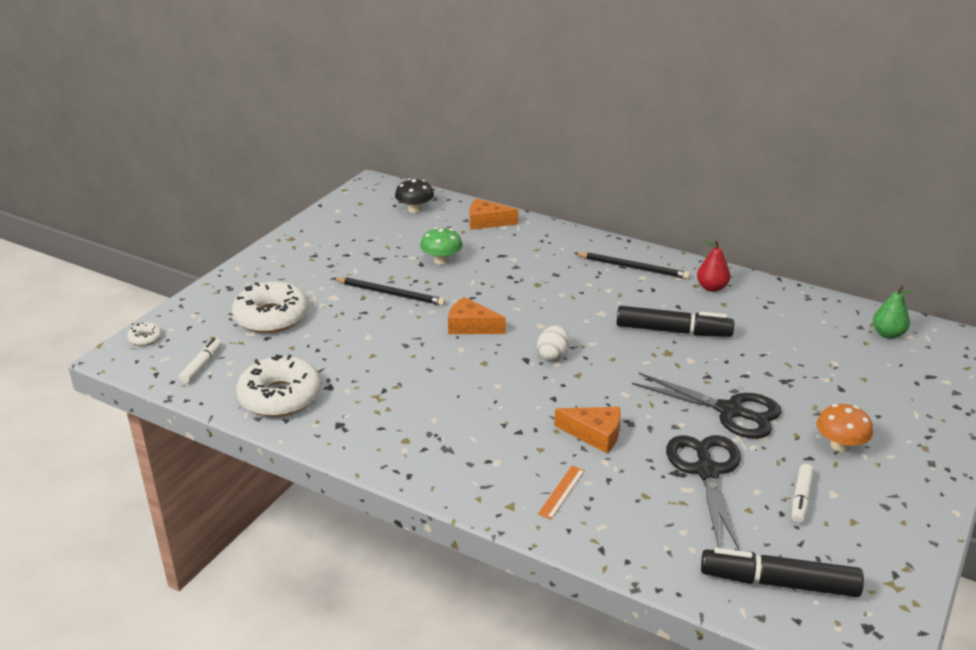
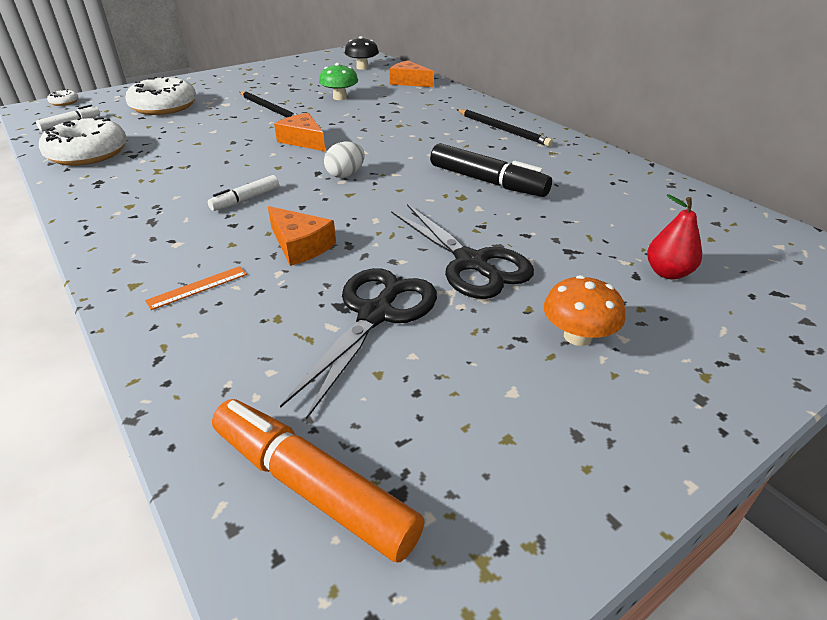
camera: 25 degrees right, 5 degrees up
(711, 288) = (567, 157): red pear -> red pear (667, 273)
(779, 583) = (313, 487): black marker -> orange marker
(801, 498) = (461, 383): white marker -> white marker (246, 199)
(888, 334) = (749, 237): green pear -> none

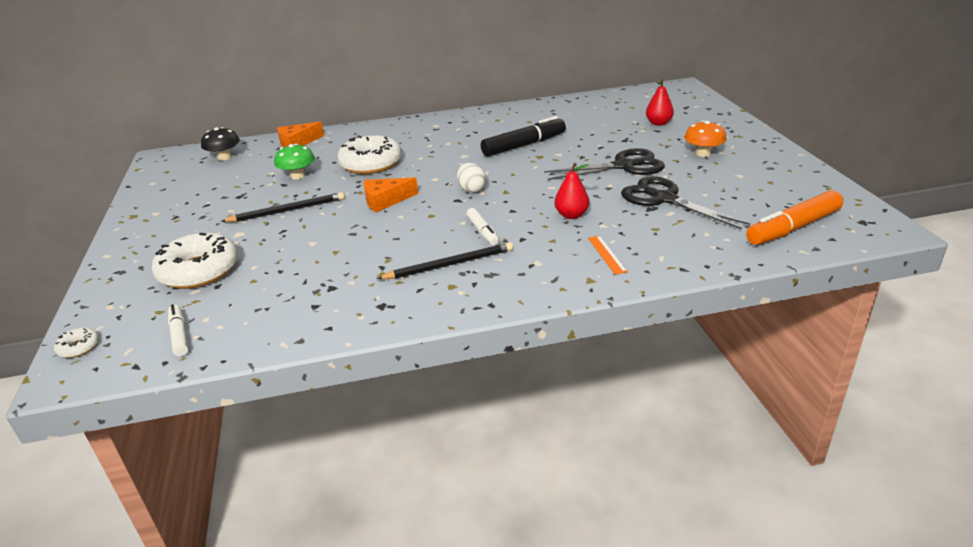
camera: 65 degrees left, 5 degrees down
(88, 153) = (297, 316): white donut -> white donut (371, 164)
(300, 246) = (571, 215): orange cheese -> red pear
(502, 130) = (444, 126): black pencil -> black pencil (450, 264)

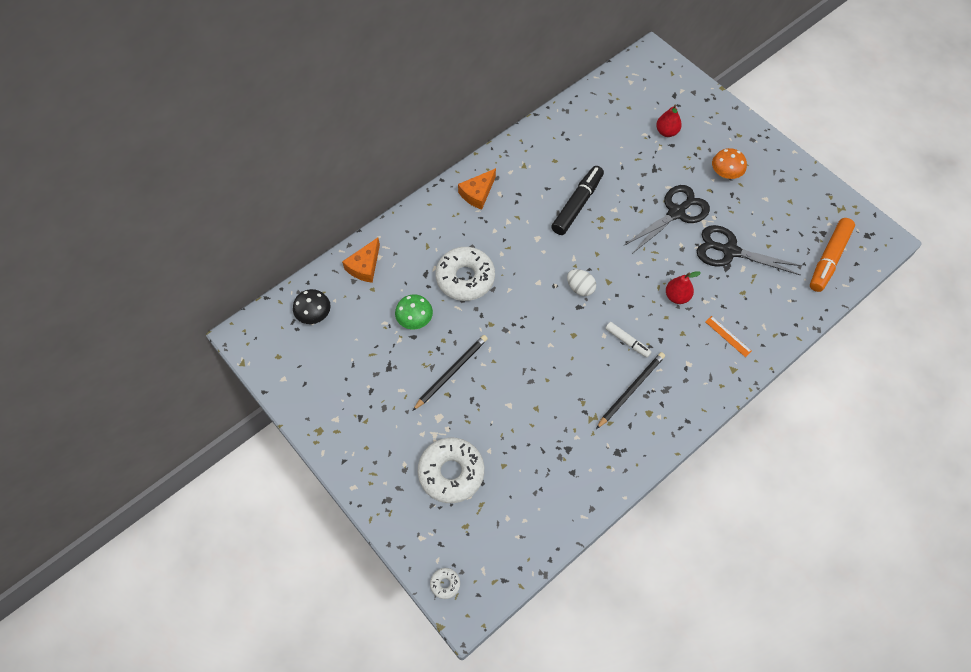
camera: 30 degrees left, 30 degrees up
(179, 335) = (505, 541): white marker -> none
(385, 200) = (522, 328): orange cheese -> orange cheese (477, 193)

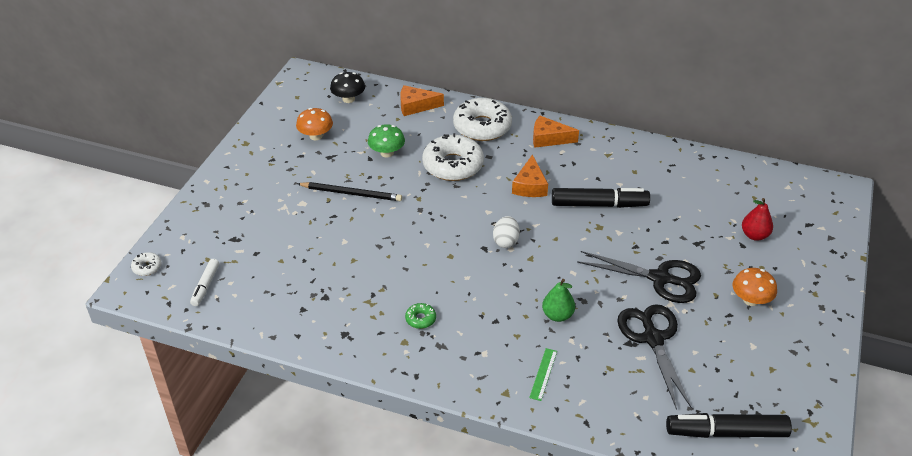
camera: 60 degrees right, 20 degrees down
(351, 366) = (316, 136): none -> orange mushroom
(451, 473) = (253, 231): white donut -> white donut (482, 127)
(526, 237) = (530, 186): none -> orange cheese
(627, 341) = (473, 296): white marker -> white marker (205, 286)
(631, 390) = (420, 319): black pencil -> green donut
(677, 296) = (557, 315): red pear -> green pear
(728, 336) = (543, 374): orange ruler -> green ruler
(829, 258) = (726, 432): orange marker -> black marker

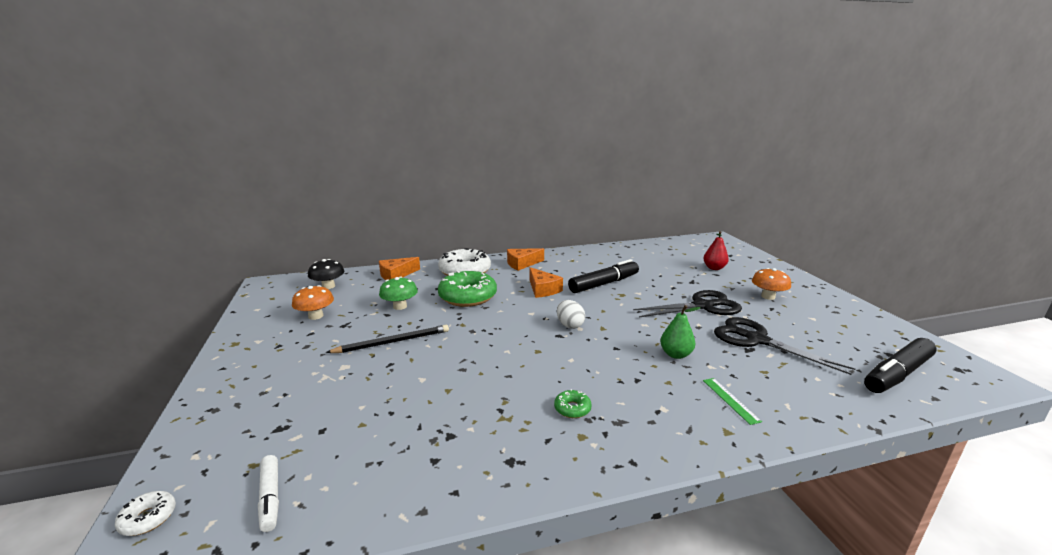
camera: 35 degrees left, 20 degrees down
(453, 165) = (467, 296): white donut -> green donut

